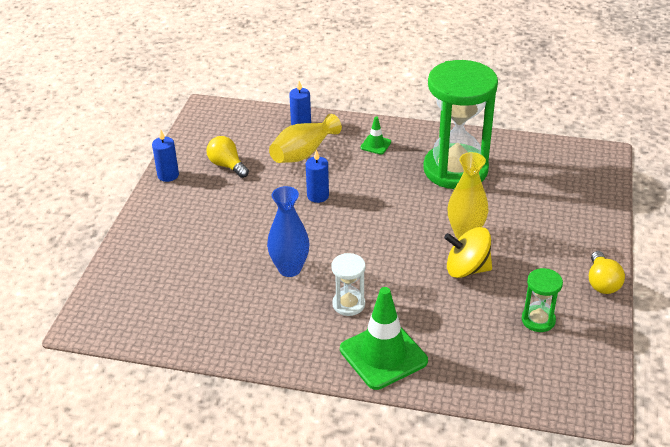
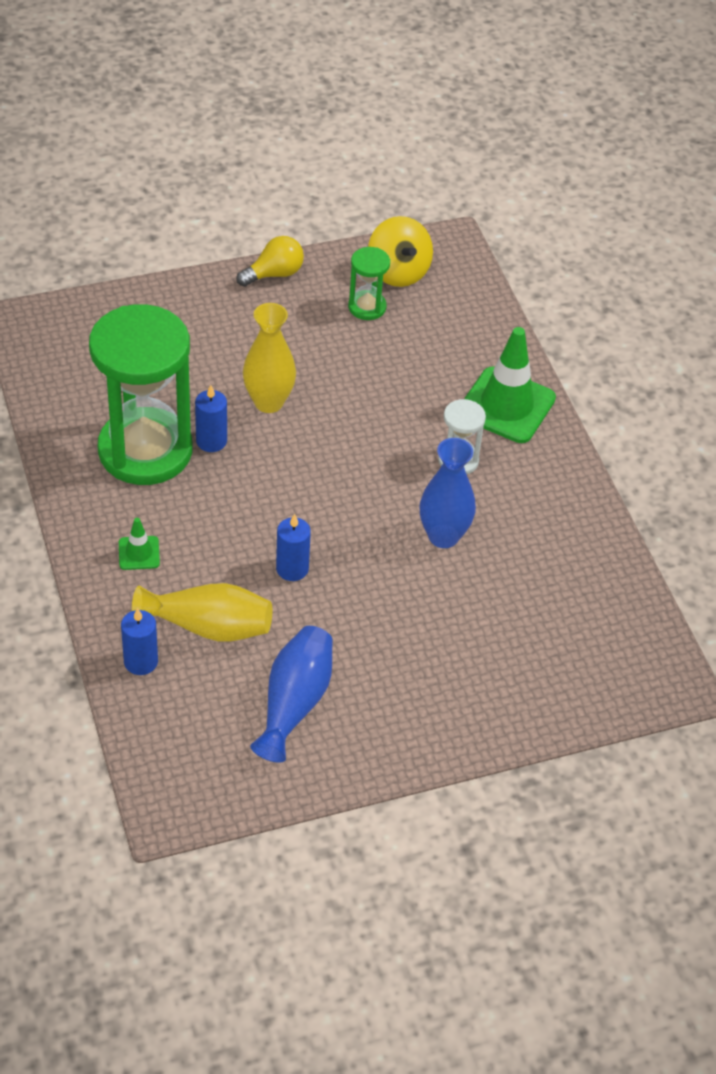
camera: 125 degrees left, 10 degrees up
(168, 175) = (362, 763): blue candle -> blue candle (211, 441)
(227, 165) = (294, 702): yellow light bulb -> blue vase
(467, 269) = (329, 382): yellow spinning top -> yellow spinning top (398, 271)

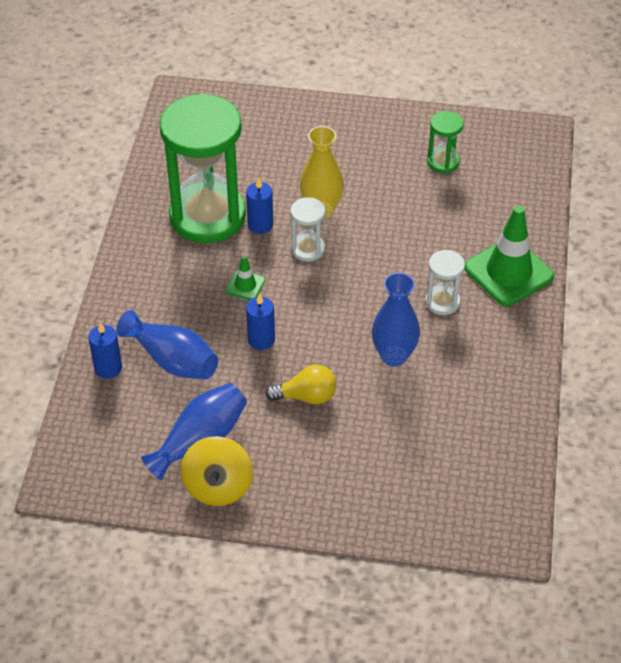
camera: 30 degrees right, 0 degrees up
(139, 553) = (156, 289): green traffic cone -> green traffic cone (245, 285)
(208, 626) = (172, 360): yellow vase -> blue vase
(274, 274) = (385, 116): yellow light bulb -> yellow light bulb (306, 396)
(280, 451) = (307, 249): none -> white hourglass
(398, 271) = (485, 142): yellow spinning top -> yellow spinning top (218, 486)

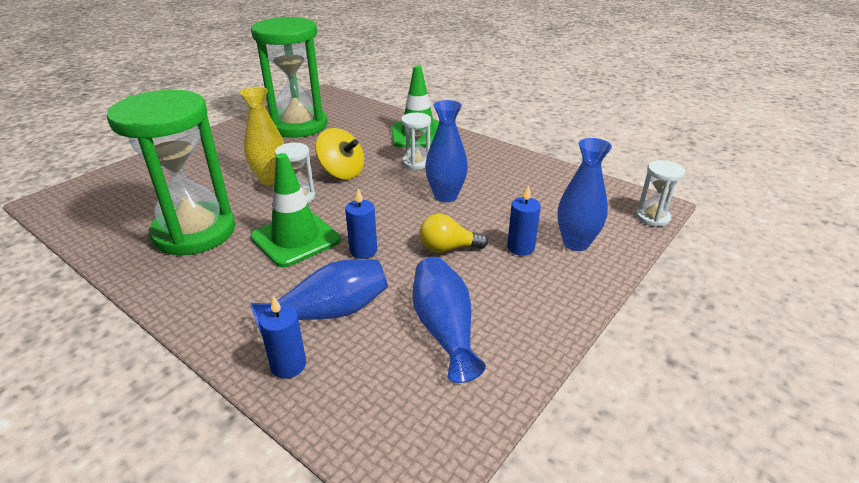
camera: 60 degrees left, 15 degrees down
(218, 486) = (511, 338): yellow spinning top -> yellow spinning top (342, 172)
(245, 285) = (296, 239): green traffic cone -> green traffic cone, size x2.14
(260, 225) = (244, 210): blue candle -> blue candle (520, 248)
(306, 396) = (448, 248): yellow light bulb -> yellow light bulb turned 120 degrees counterclockwise
(384, 490) = (576, 243): none -> blue vase
(443, 162) = (298, 125): green hourglass -> green hourglass, size x2.29
(483, 543) = (652, 217): none -> white hourglass

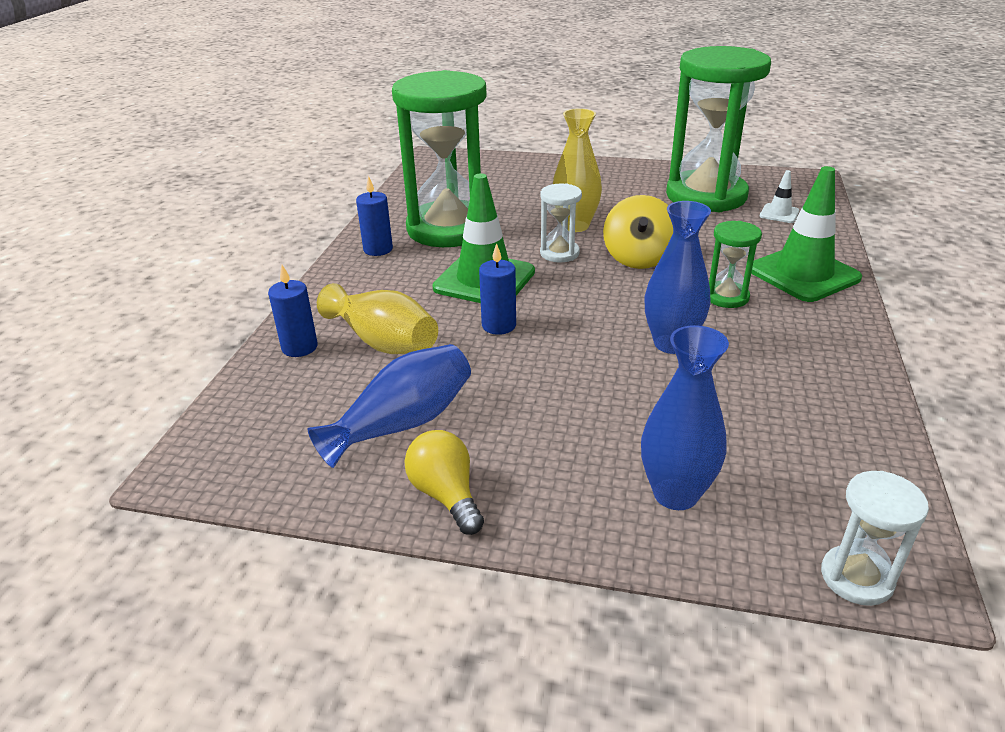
camera: 65 degrees right, 0 degrees up
(329, 312) = (383, 342): blue vase -> yellow vase
(349, 115) = (779, 213): none -> white traffic cone
(416, 163) = (726, 297): white hourglass -> green hourglass
(448, 248) = (555, 381): yellow light bulb -> yellow light bulb (446, 495)
(520, 248) = (612, 441): blue candle -> blue candle (378, 249)

